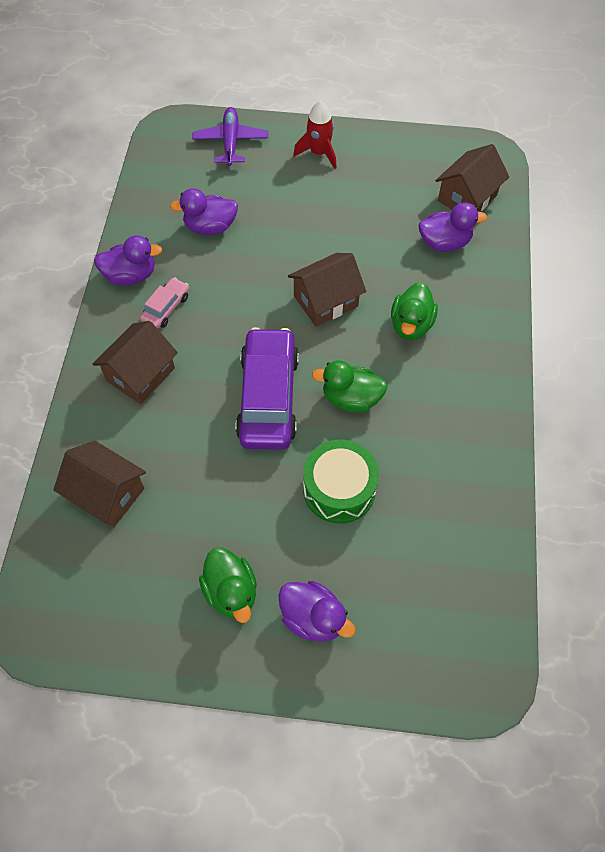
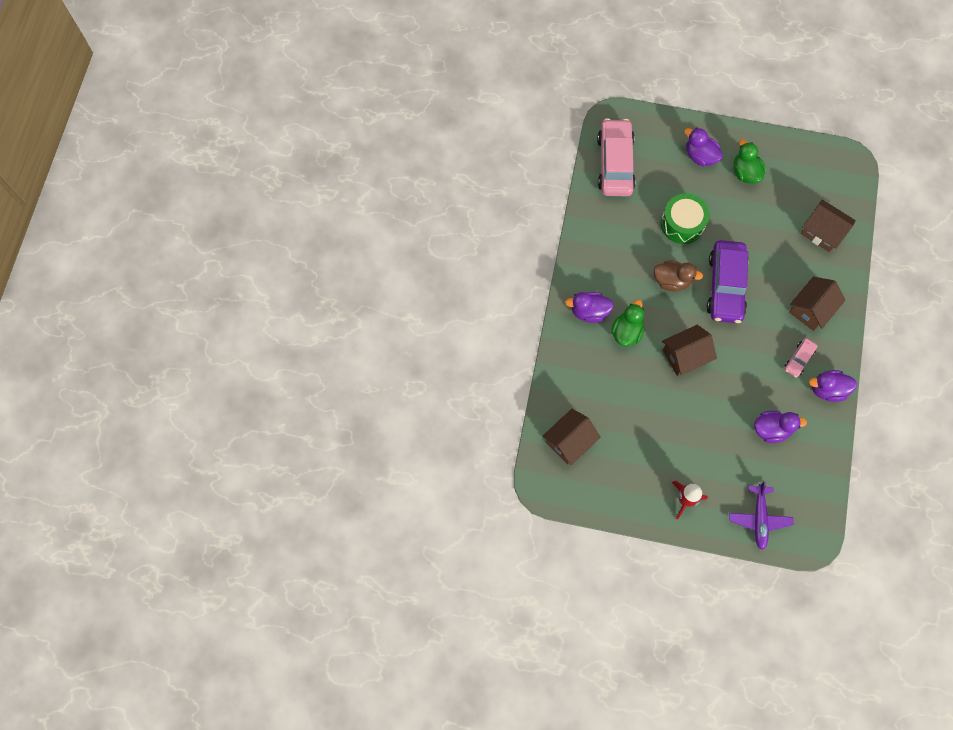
camera: 175 degrees left, 10 degrees up
(351, 398) = (671, 281): green duck -> brown duck
(444, 243) = (593, 399): purple duck -> purple duck (589, 311)
(465, 589) = (615, 163): none -> pink car

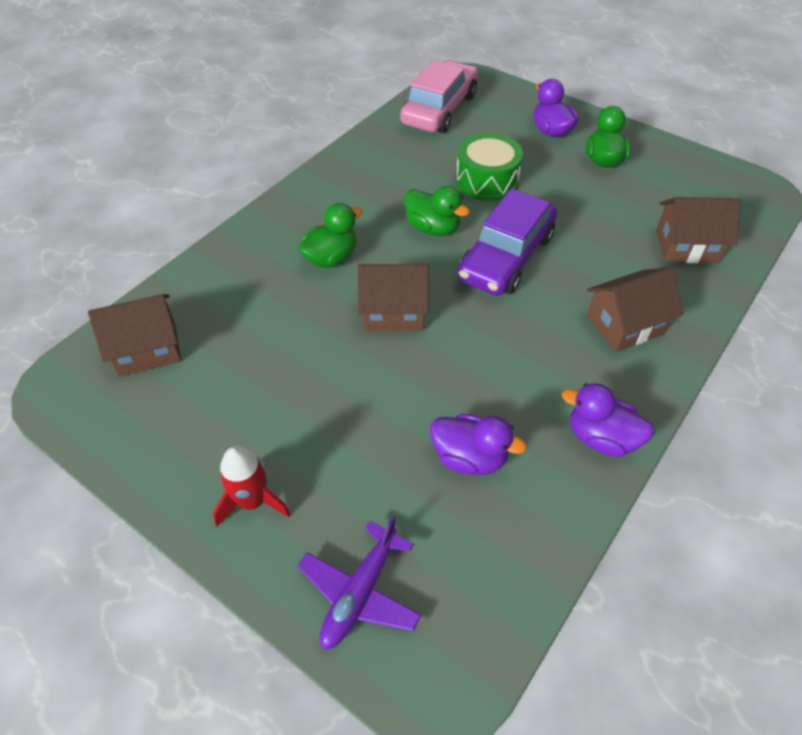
camera: 25 degrees right, 20 degrees down
(589, 311) = (298, 222): purple duck -> none
(671, 281) = (433, 228): brown duck -> green duck
(799, 359) = (571, 379): pink car -> none
(822, 232) = (686, 246): brown house -> brown house turned 60 degrees counterclockwise

